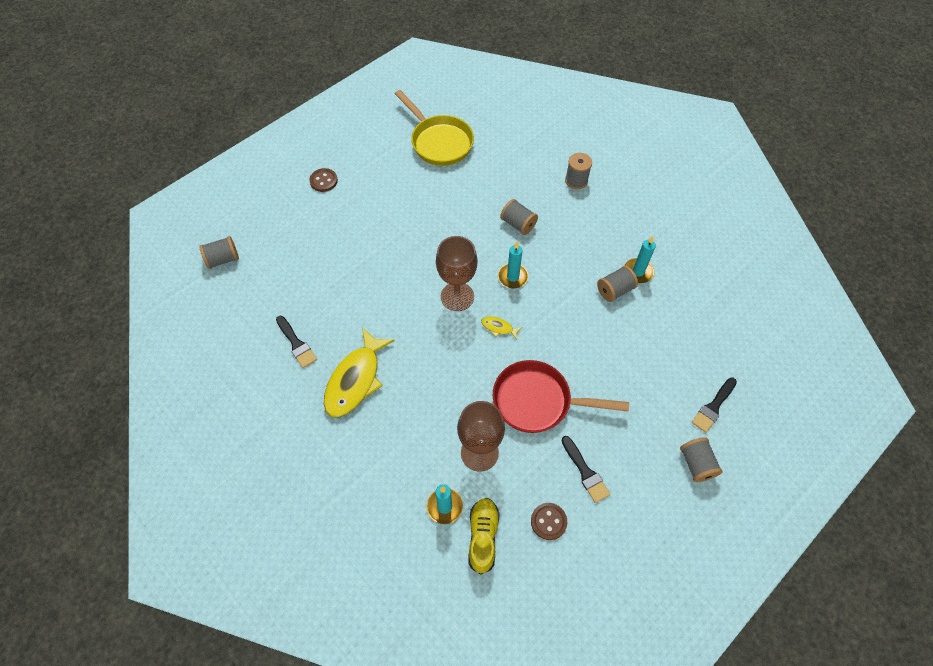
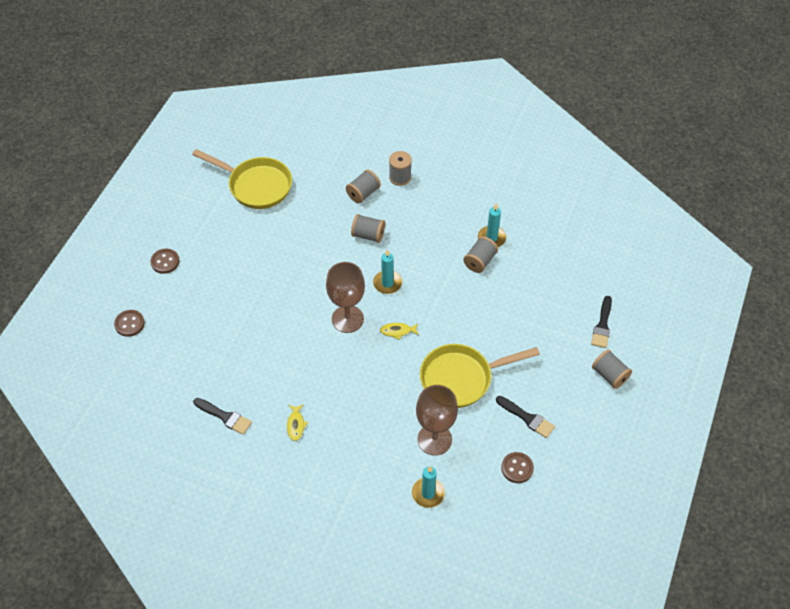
camera: 25 degrees left, 5 degrees down
(223, 259) = (109, 370): grey spool -> grey spool (363, 193)
(263, 224) = (129, 324): none -> brown button
(355, 379) = (296, 425): yellow fish -> yellow fish, size x0.43
(483, 537) = (471, 502): yellow shoe -> none
(538, 401) = (461, 378): red pan -> yellow pan

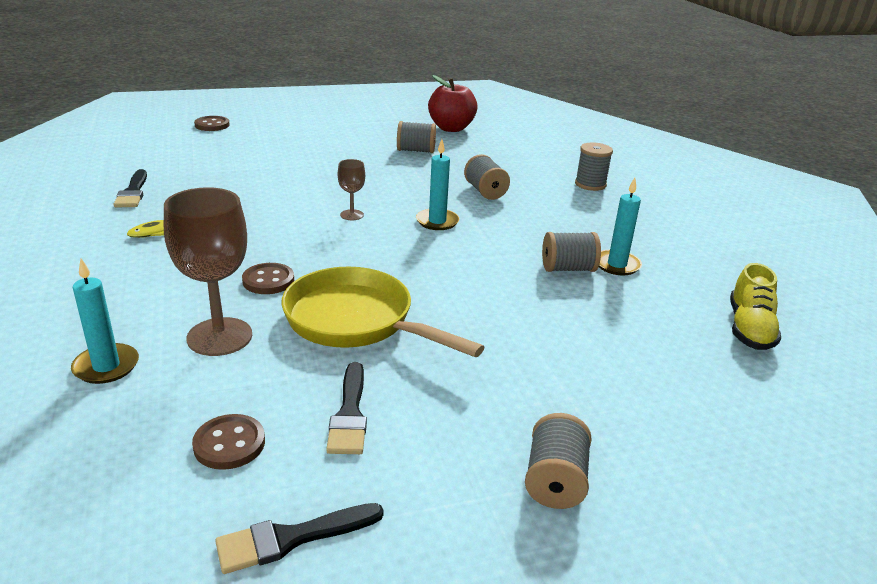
camera: 50 degrees right, 25 degrees down
(165, 262) = (304, 119): brown button -> brown button (268, 281)
(256, 185) = (451, 128): yellow pan -> red apple
(347, 319) = (352, 215): brown goblet -> brown goblet, size x0.50
(363, 193) = (533, 173): grey spool -> grey spool (416, 151)
(398, 331) = (375, 249): yellow fish -> none
(576, 234) = (749, 328): none -> yellow shoe
(602, 325) = (641, 425): black brush -> black brush (291, 538)

